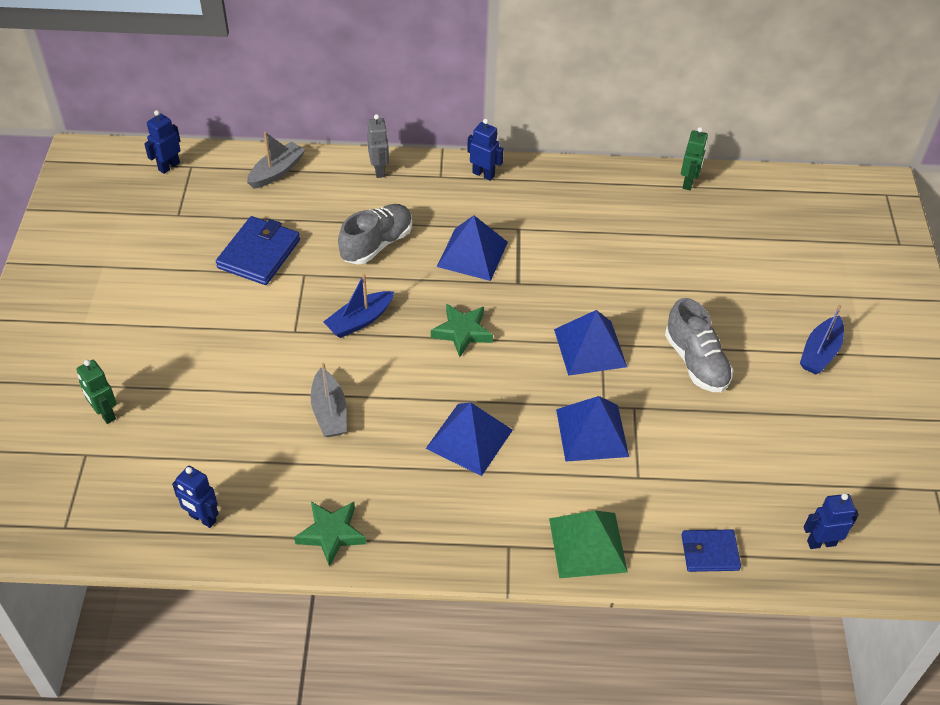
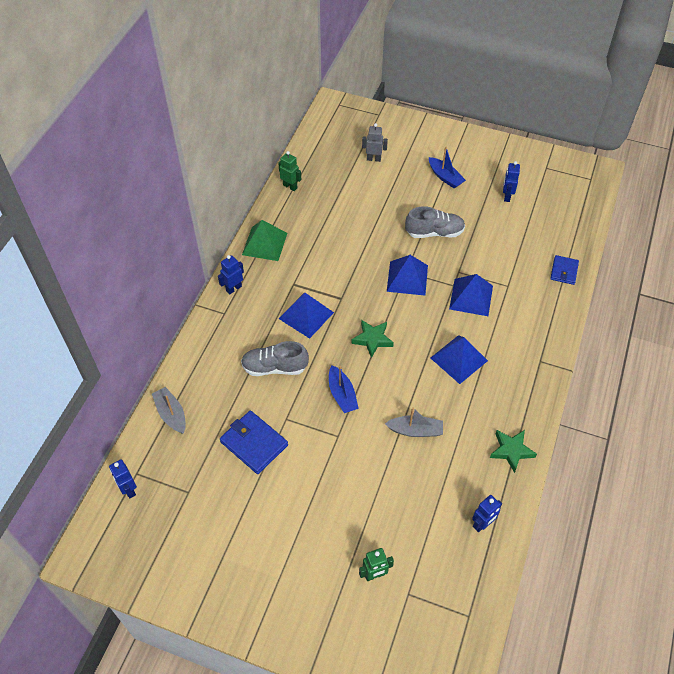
camera: 70 degrees left, 5 degrees up
(377, 244) = (274, 367): grey shoe -> grey shoe turned 60 degrees counterclockwise
(379, 170) = (201, 348): grey robot -> grey robot (373, 159)
(587, 544) = (547, 323): green pyramid -> green pyramid (264, 243)
(821, 542) = (567, 224): blue robot -> blue robot (507, 196)

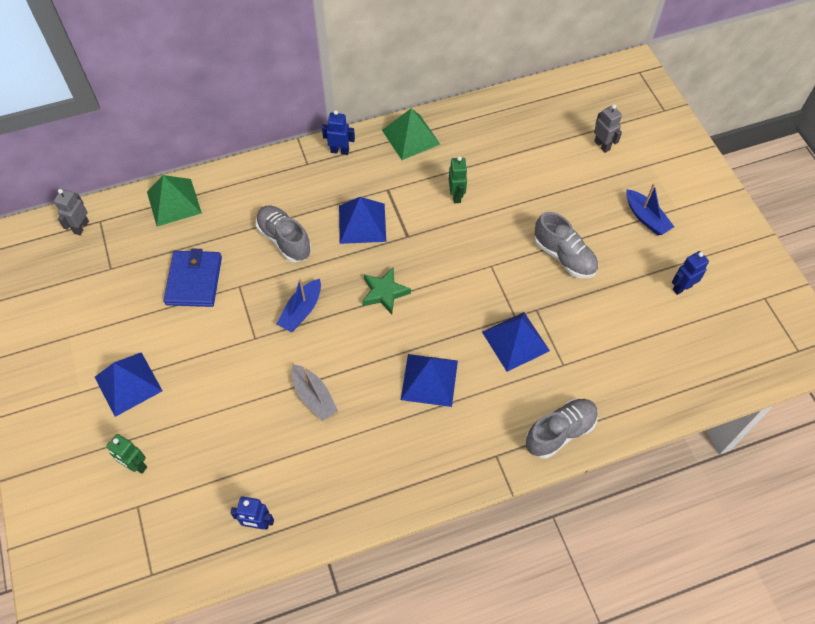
camera: 50 degrees right, 5 degrees up
(128, 489) = (81, 227): blue robot -> grey robot
(171, 414) = (174, 202): grey boat -> green pyramid
(290, 186) = (496, 108): green robot -> green robot (456, 196)
(407, 278) = (484, 272): blue pyramid -> blue pyramid (128, 383)
(445, 177) = (646, 218): blue boat -> blue boat turned 45 degrees counterclockwise
(511, 451) = (362, 497): green star -> none
(551, 319) = (560, 432): none -> grey shoe
(564, 271) = (637, 405): blue wallet -> none

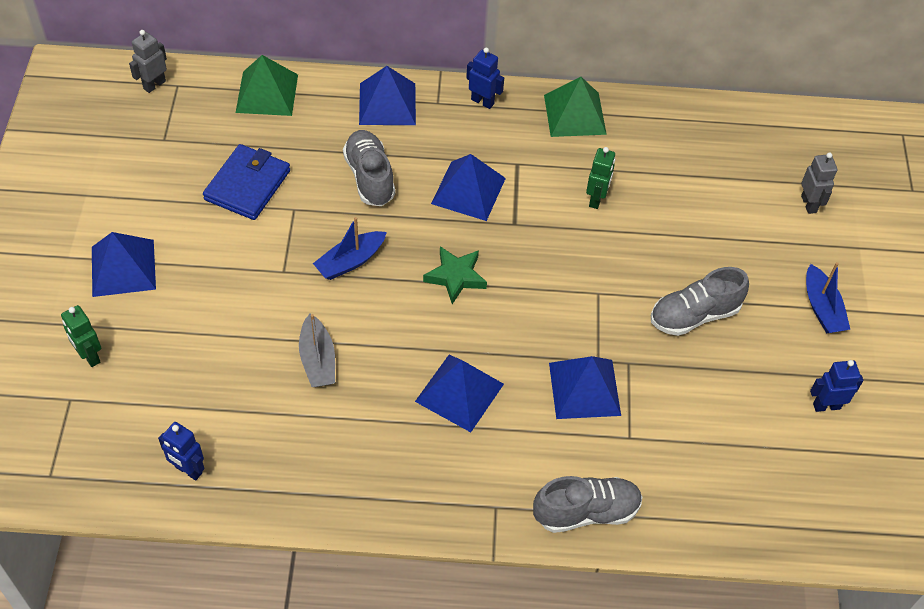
camera: 20 degrees right, 5 degrees down
(270, 178) = (387, 104): none -> blue pyramid
(564, 256) = (694, 315): grey shoe -> grey shoe turned 90 degrees clockwise

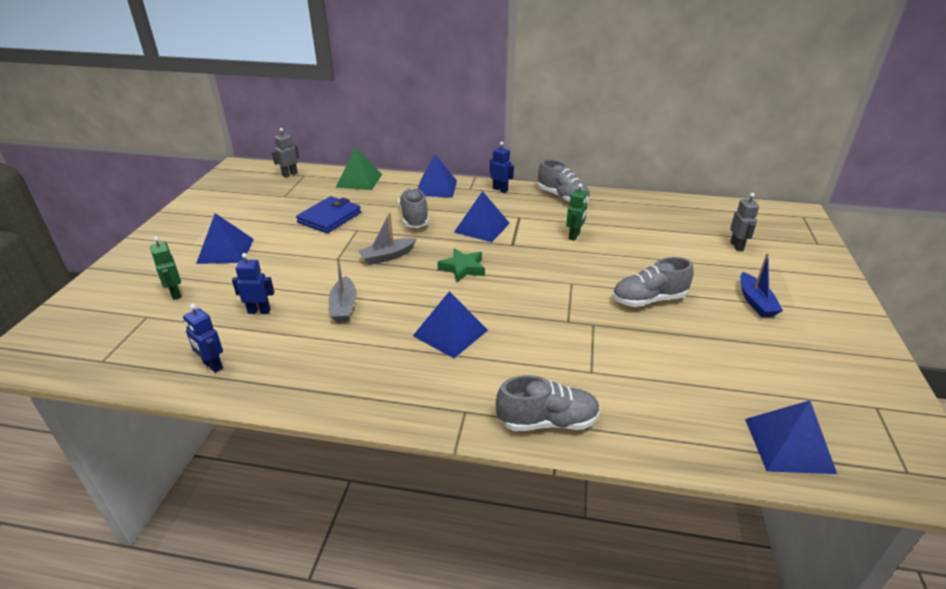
camera: 10 degrees right, 20 degrees down
(350, 261) = (387, 256): blue boat -> grey boat
(575, 114) = (563, 197): green pyramid -> grey shoe
(584, 388) = (554, 337): blue pyramid -> blue pyramid (788, 445)
(826, 406) = (768, 363): blue robot -> blue robot (259, 311)

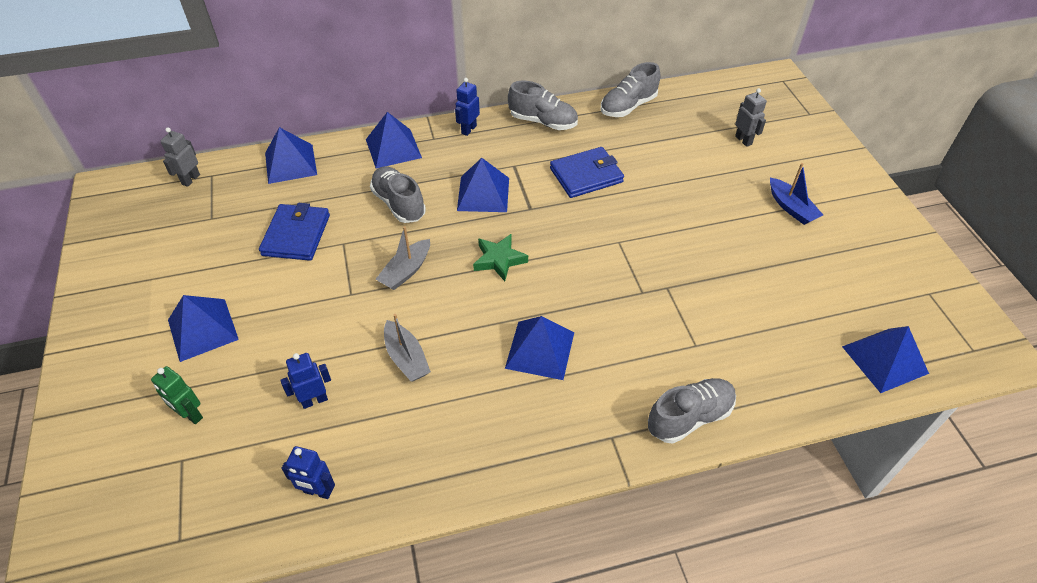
camera: 25 degrees left, 15 degrees up
(359, 180) = (290, 163): green pyramid -> blue pyramid
(500, 189) = (468, 129): blue robot -> blue robot turned 75 degrees counterclockwise
(574, 236) = (586, 175): green robot -> blue wallet
(648, 300) = (700, 238): grey shoe -> grey shoe (628, 106)

